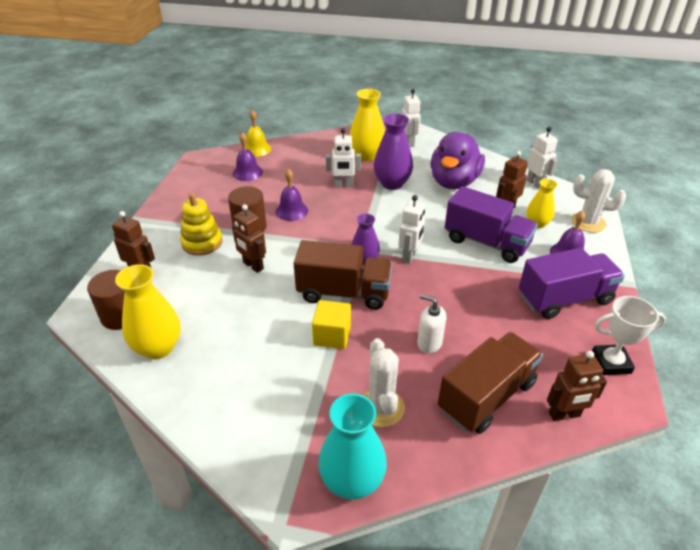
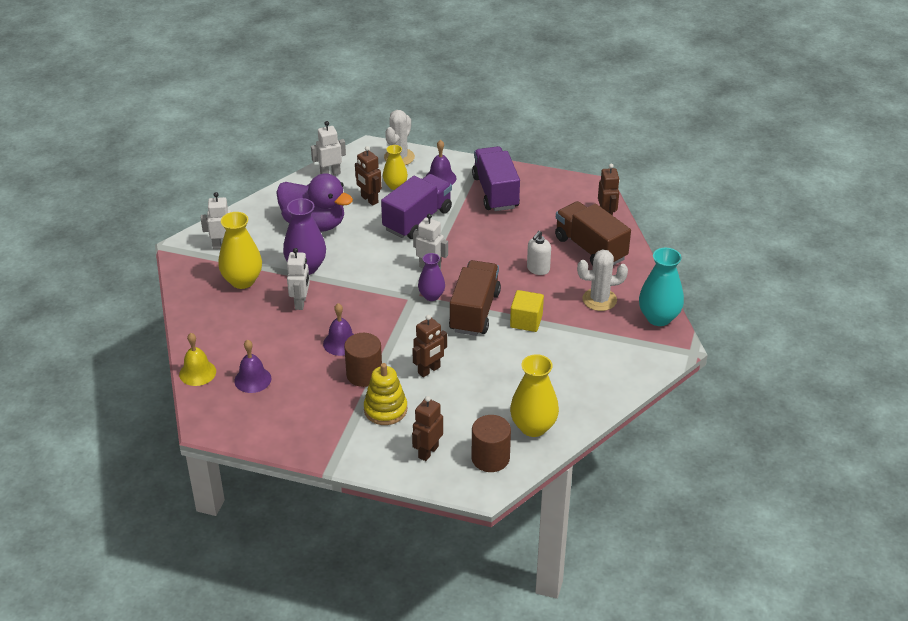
camera: 85 degrees left, 0 degrees up
(611, 363) = (562, 186): white trophy -> none

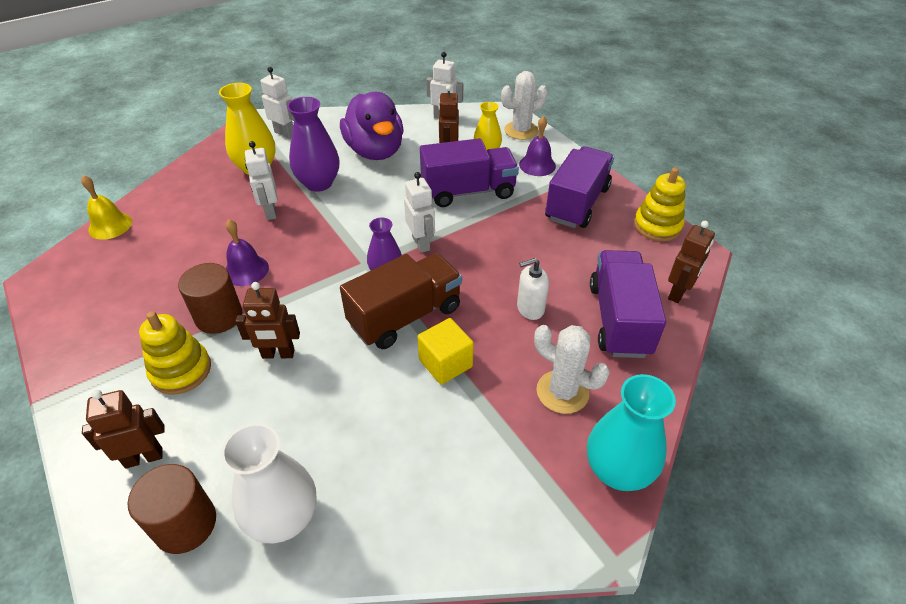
camera: 40 degrees right, 5 degrees up
(252, 379) = (134, 259): purple bell -> none
(301, 303) = (270, 212): white robot -> white robot turned 120 degrees clockwise
(533, 427) = (284, 518): yellow vase -> white vase
(557, 182) = (657, 226): none -> yellow stacking toy
(590, 248) = (619, 319): brown truck -> purple truck

